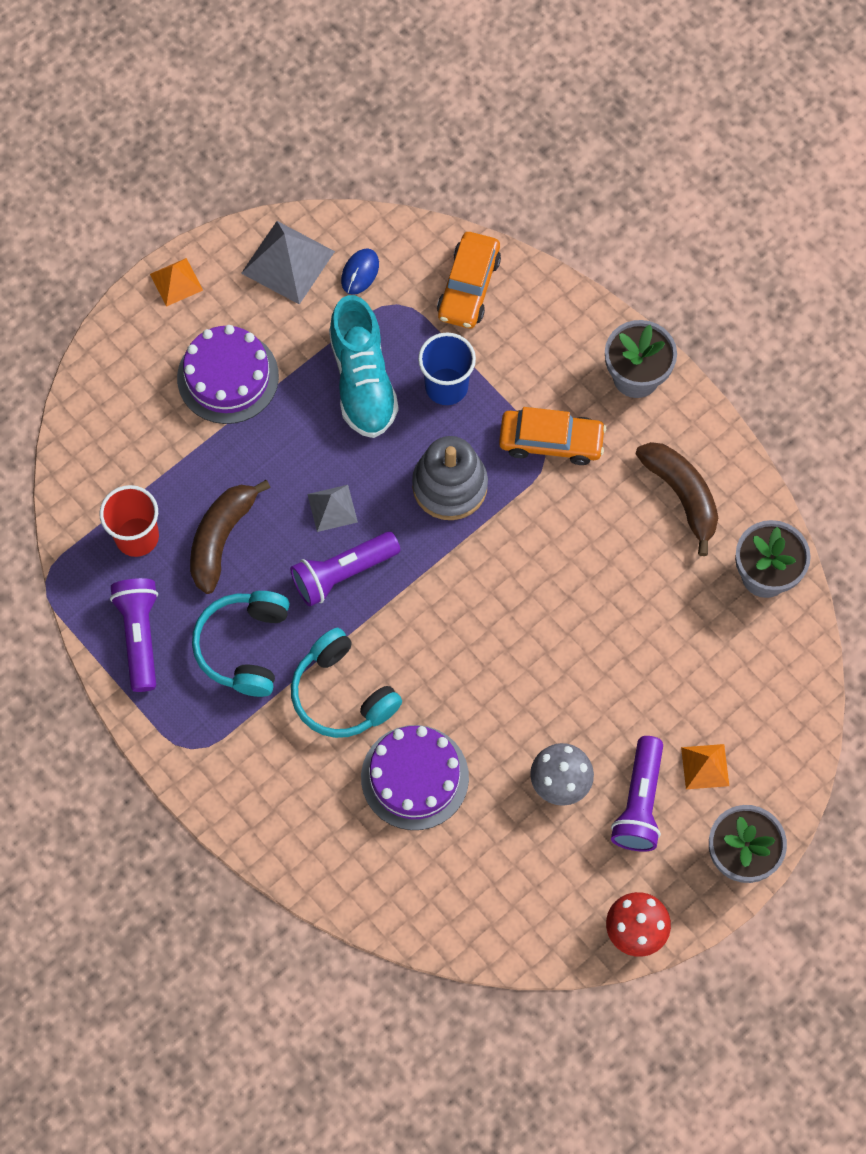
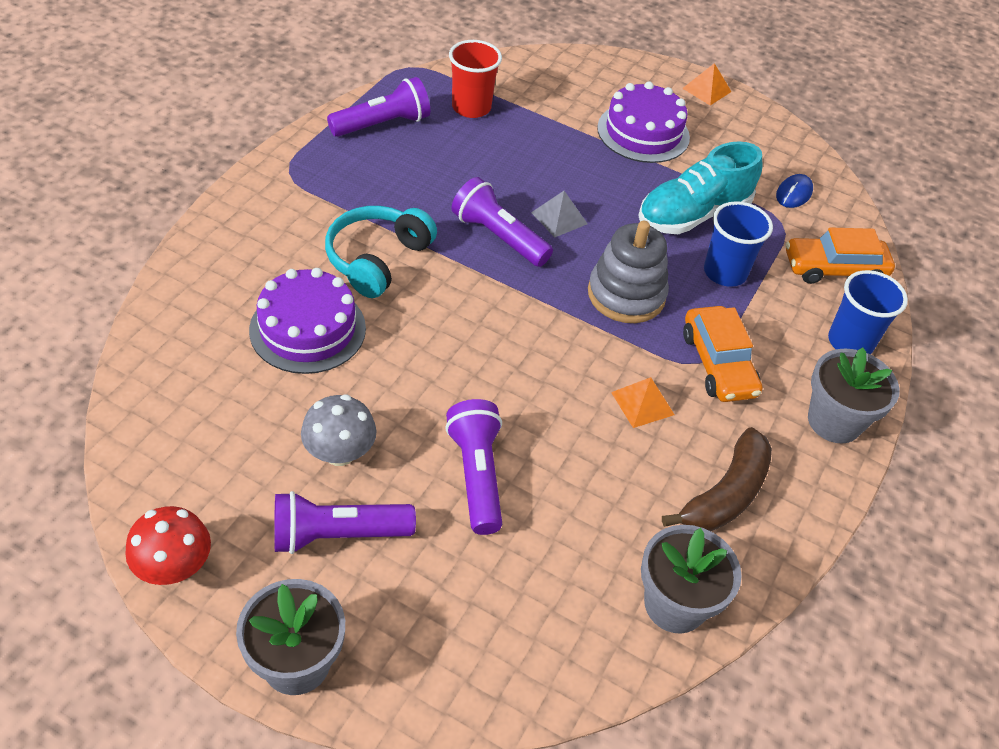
camera: 65 degrees right, 20 degrees down
(221, 538) = (494, 155): brown banana -> none
(244, 647) = (398, 187): turquoise headphones -> none
(287, 262) = (770, 148): grey pyramid -> none
(360, 272) = (793, 193): blue mouse -> blue mouse turned 60 degrees counterclockwise
(557, 319) = (850, 342): none -> blue cup
(612, 680) = (476, 475): none -> purple flashlight
(705, 766) = (404, 594): orange pyramid -> orange pyramid (642, 403)

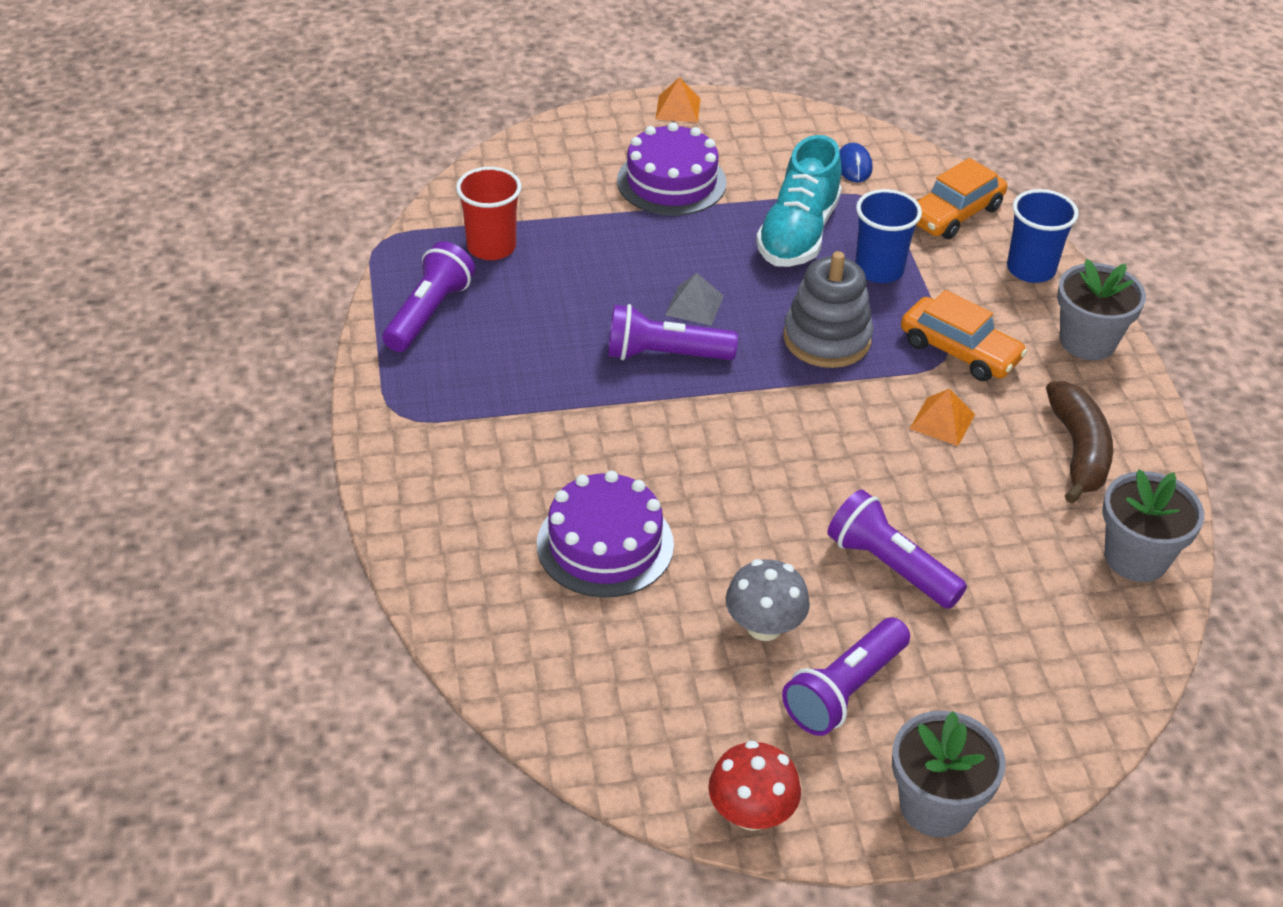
camera: 35 degrees left, 5 degrees down
(377, 259) = (586, 443): turquoise headphones -> none

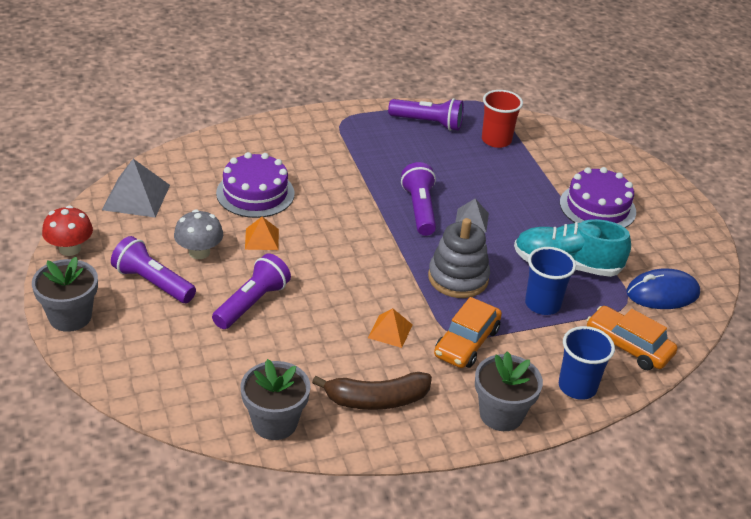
camera: 80 degrees right, 5 degrees down
(602, 713) = (136, 197): none -> grey pyramid
(678, 108) = (684, 208): orange pyramid -> orange pyramid (262, 239)
(854, 166) = (662, 293): blue mouse -> blue mouse, size x1.72

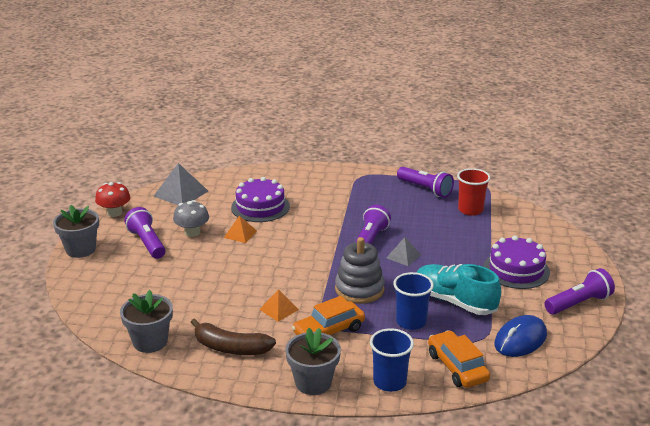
camera: 30 degrees right, 10 degrees down
(252, 303) = (199, 269): purple flashlight -> purple flashlight (578, 303)
(662, 293) = (520, 339): blue mouse -> blue mouse turned 60 degrees counterclockwise

